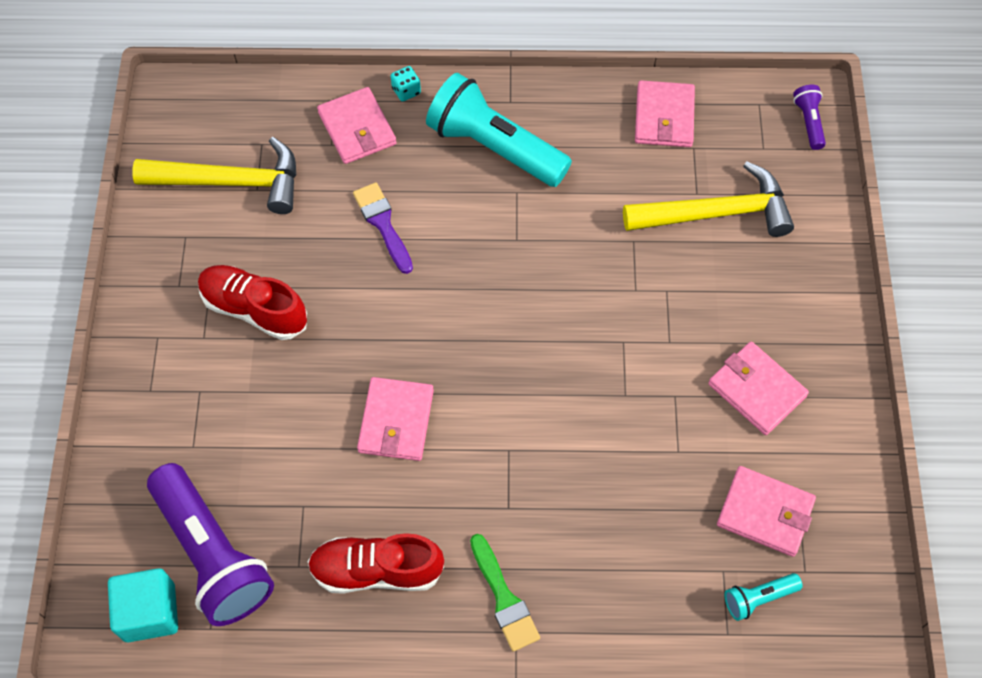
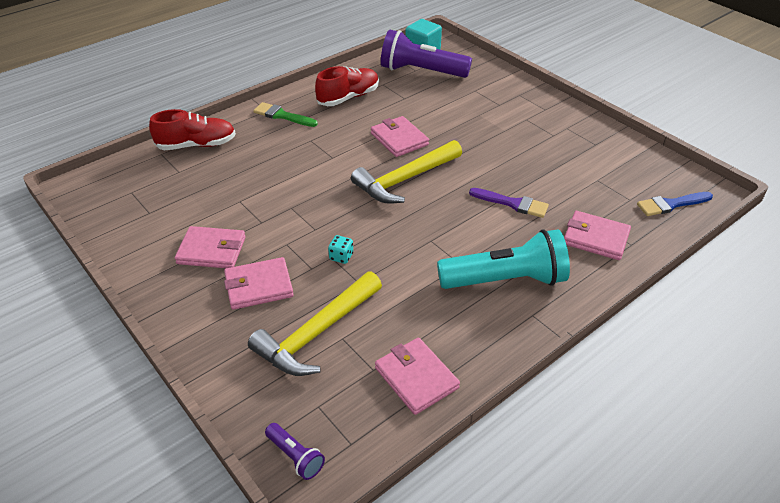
camera: 140 degrees right, 20 degrees down
(231, 182) = (614, 175): yellow hammer -> yellow hammer (405, 180)
(232, 110) = (671, 204): none -> blue brush
(254, 309) = (520, 139): red shoe -> red shoe (197, 145)
(406, 91) = (601, 277): turquoise dice -> turquoise dice (341, 256)
(758, 598) = (152, 171): turquoise flashlight -> none
(765, 513) = (169, 202): pink wallet -> pink wallet (259, 286)

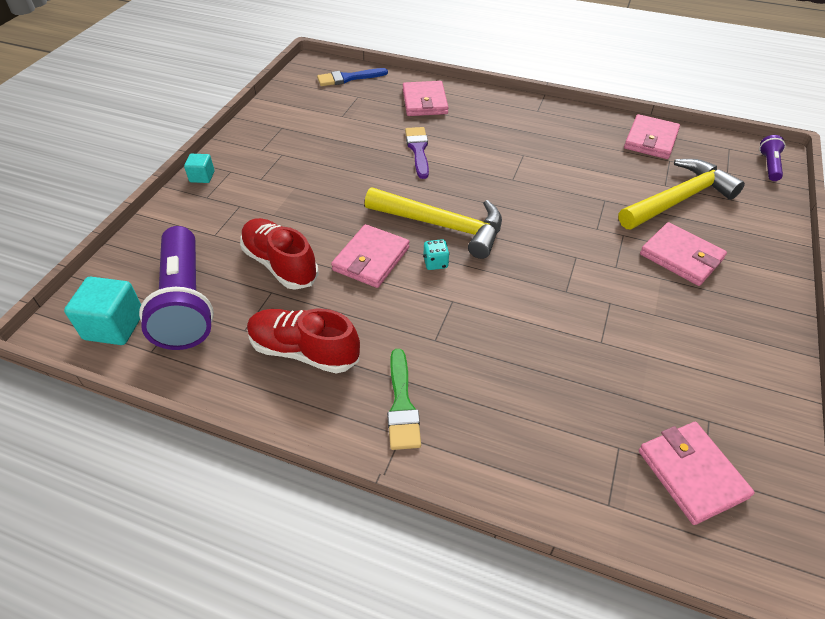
camera: 120 degrees left, 5 degrees up
(197, 145) = (551, 469): red shoe -> red shoe (280, 264)
(211, 250) = (687, 318): pink wallet -> pink wallet (691, 474)
(316, 333) = (678, 199): yellow hammer -> yellow hammer turned 45 degrees counterclockwise
(341, 256) = (590, 222): turquoise dice -> turquoise dice (435, 263)
(506, 280) = (516, 129): turquoise flashlight -> none
(545, 97) = (202, 177): none -> turquoise cube
(671, 204) = (348, 78): blue brush -> blue brush turned 120 degrees clockwise

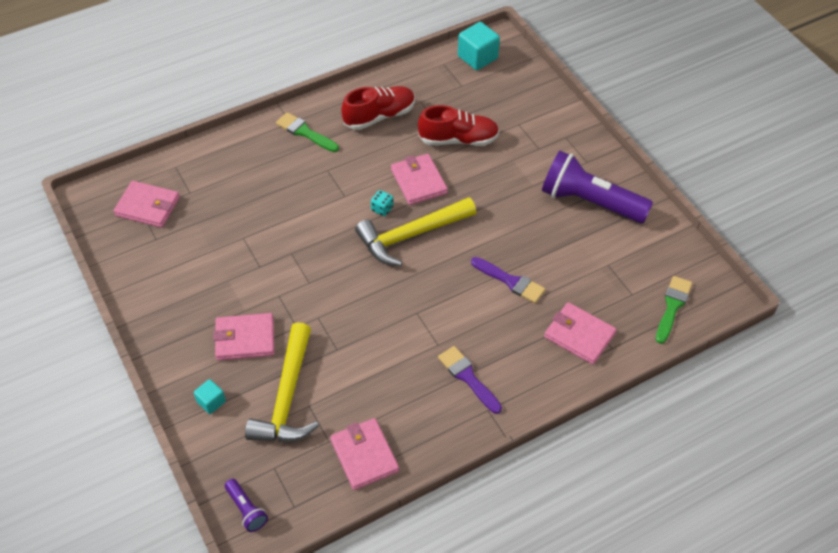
camera: 130 degrees right, 5 degrees up
(185, 303) = (467, 88): purple flashlight -> purple flashlight (590, 202)
(202, 177) = (593, 145): turquoise cube -> turquoise cube (211, 402)
(348, 78) = (672, 307): blue brush -> green brush
(528, 129) = (468, 377): none -> purple brush

